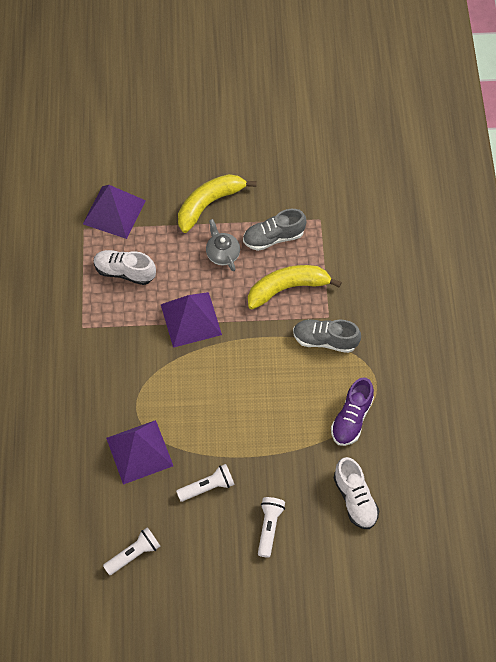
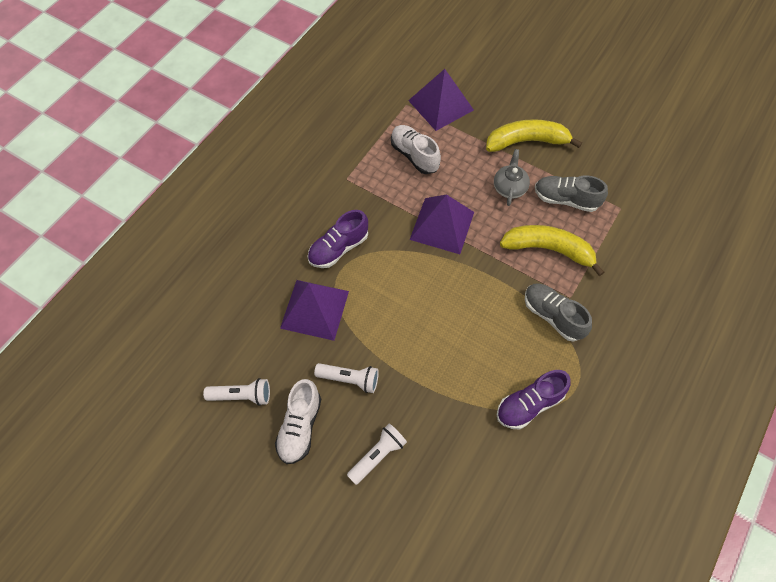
camera: 35 degrees right, 0 degrees up
(121, 390) = (338, 248): none -> purple shoe
(355, 499) = (479, 485): white shoe -> white shoe (300, 426)

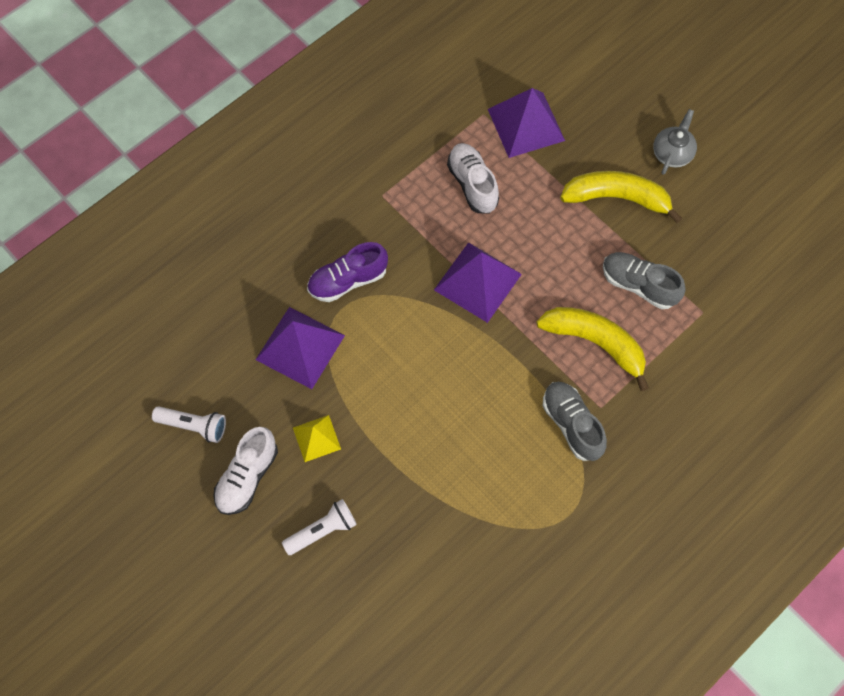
camera: 15 degrees right, 5 degrees up
(350, 379) = (316, 438): white flashlight -> yellow pyramid
(509, 187) = (575, 253): grey teapot -> grey teapot (672, 153)
(529, 404) = (508, 519): purple shoe -> none

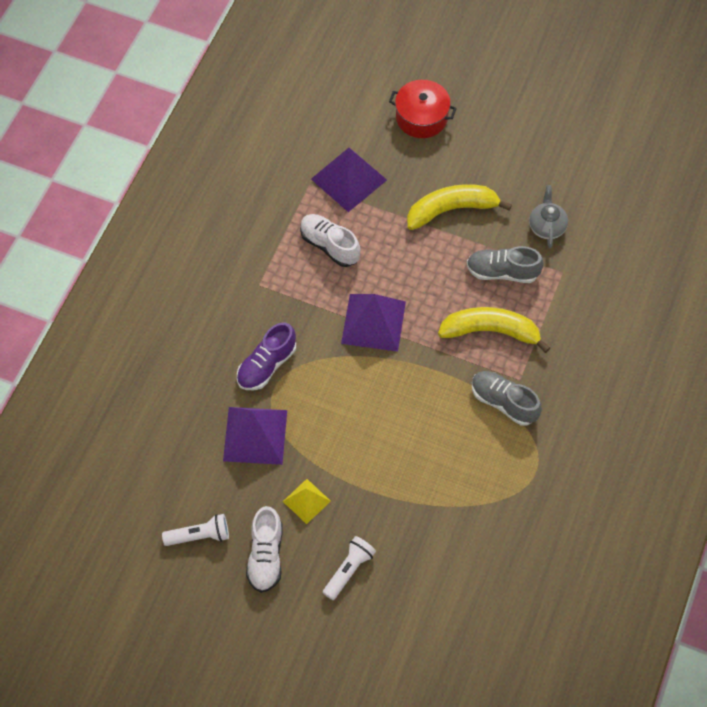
camera: 25 degrees left, 5 degrees down
(633, 90) = (421, 117): none -> red pot
(672, 153) = (477, 156): grey teapot -> grey teapot (547, 226)

